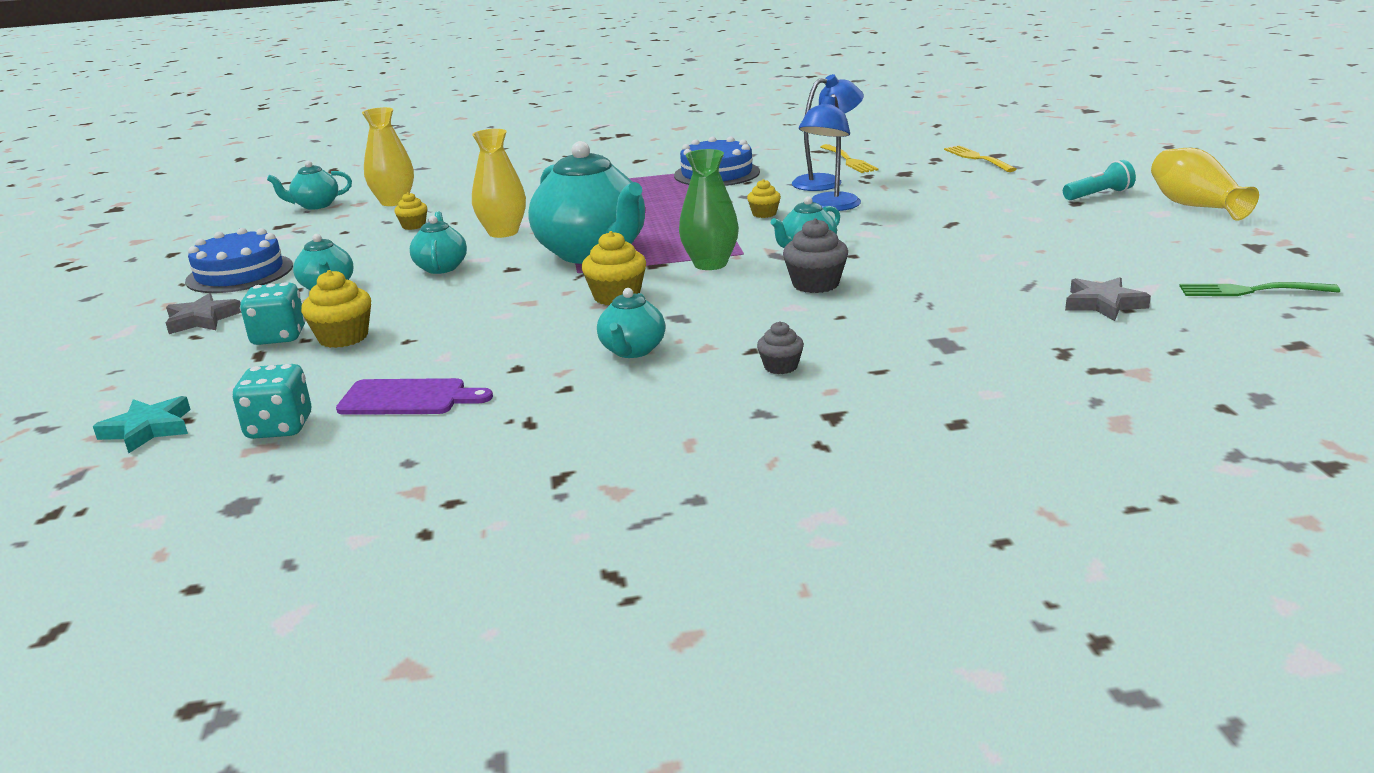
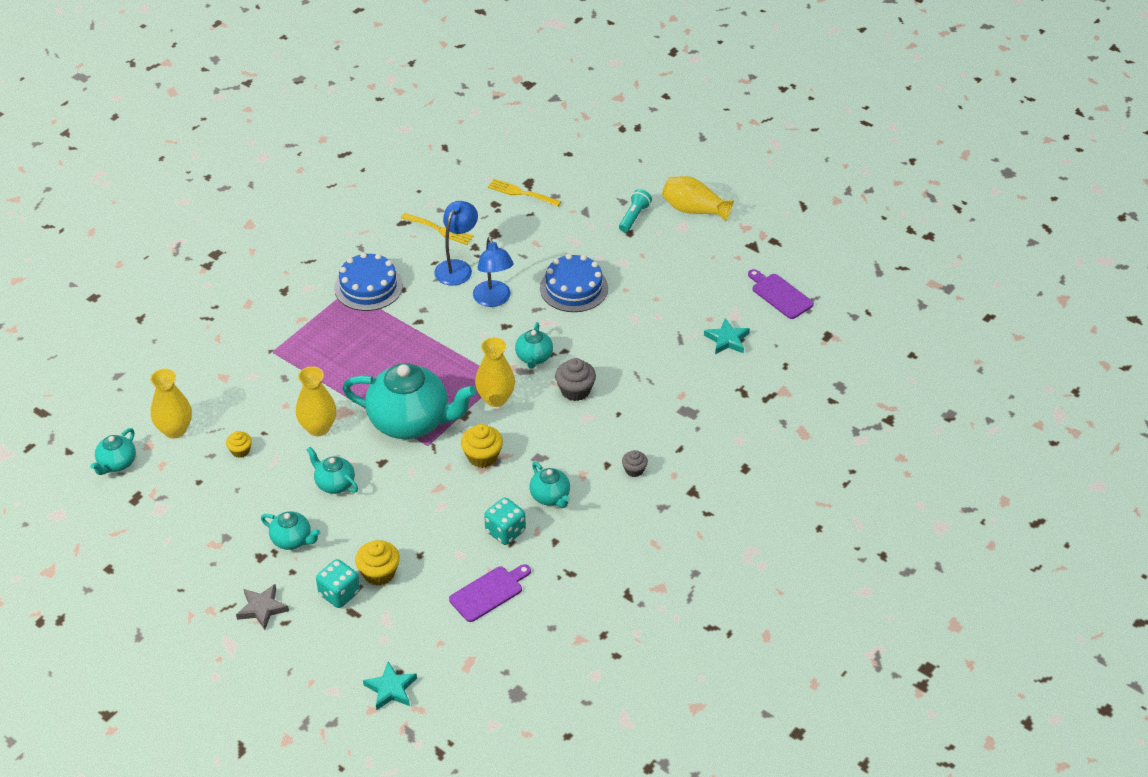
camera: 45 degrees left, 20 degrees up
(239, 273) = (203, 559): blue cake -> blue cake (573, 288)
(280, 427) = (457, 647): turquoise dice -> turquoise dice (505, 531)
(710, 264) = (495, 398): green vase -> yellow vase
(764, 214) = (462, 327): yellow cupcake -> none
(1103, 304) = (727, 340): grey star -> turquoise star
(1251, 291) = (780, 295): green fork -> purple cutting board

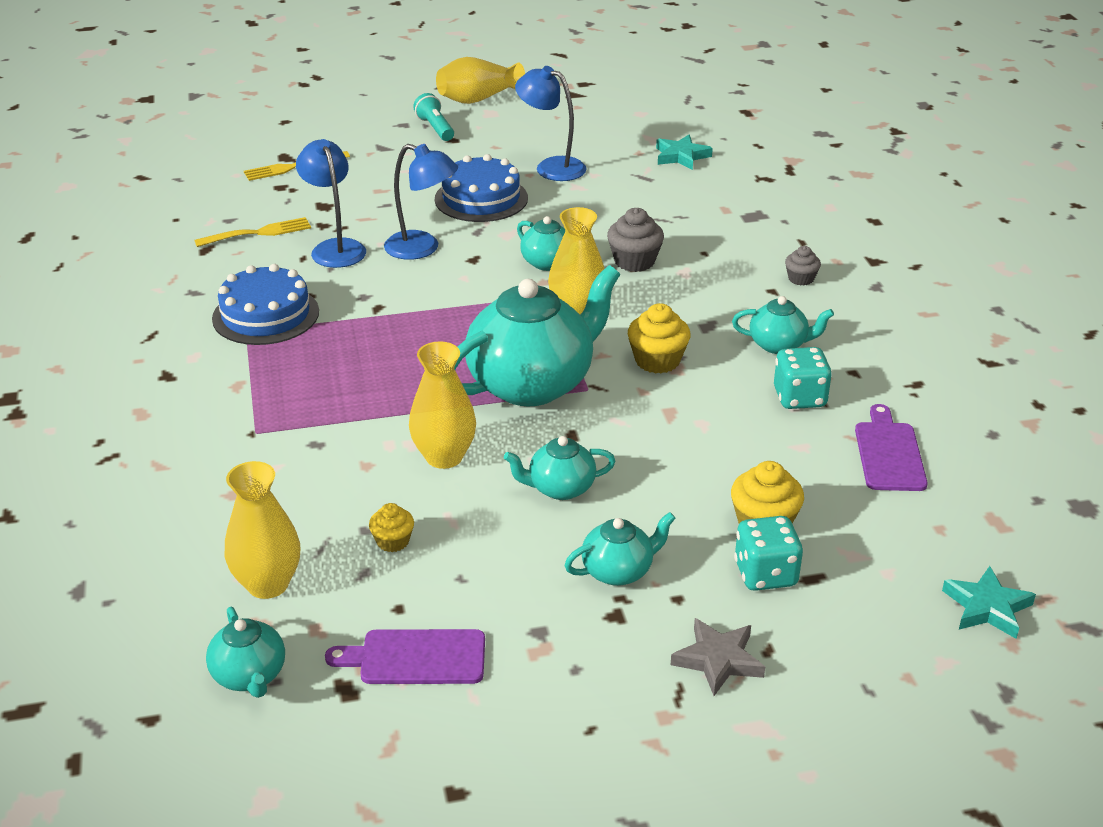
camera: 50 degrees left, 10 degrees down
(645, 293) = (551, 167): none -> blue lamp
(780, 295) = (659, 109): purple cutting board -> purple cutting board (416, 657)

